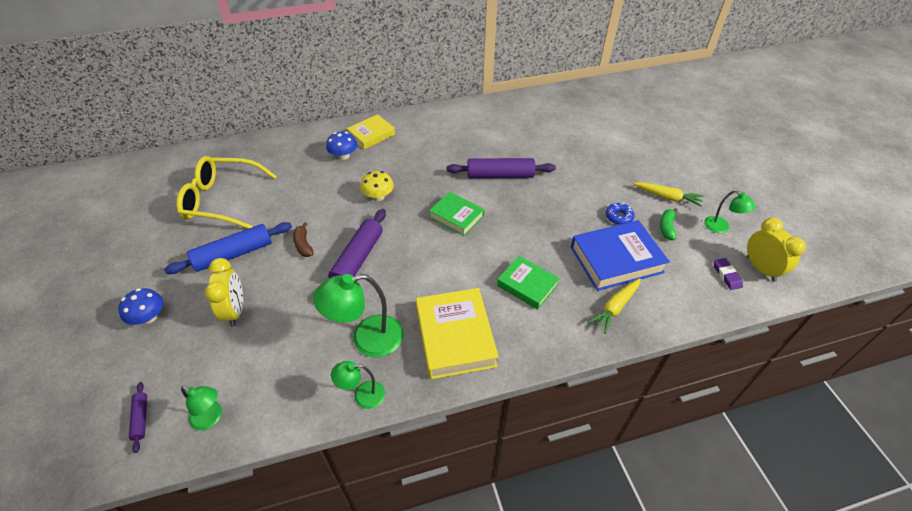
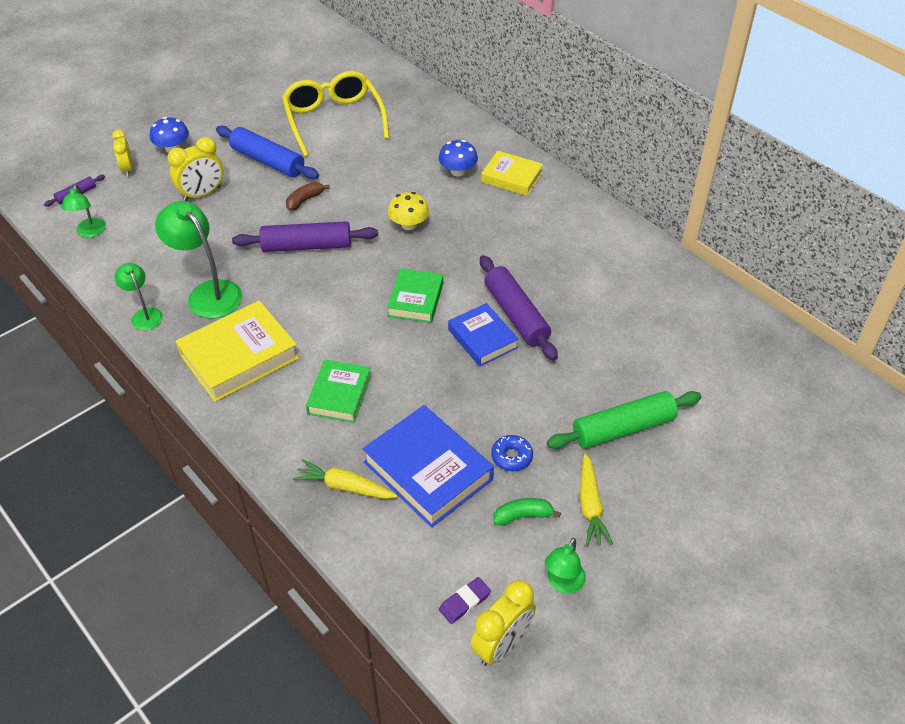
camera: 65 degrees right, 0 degrees up
(144, 362) = (127, 169): none -> yellow clock
(512, 197) = (482, 338): none -> blue book
(614, 165) = (623, 428): none -> green rolling pin

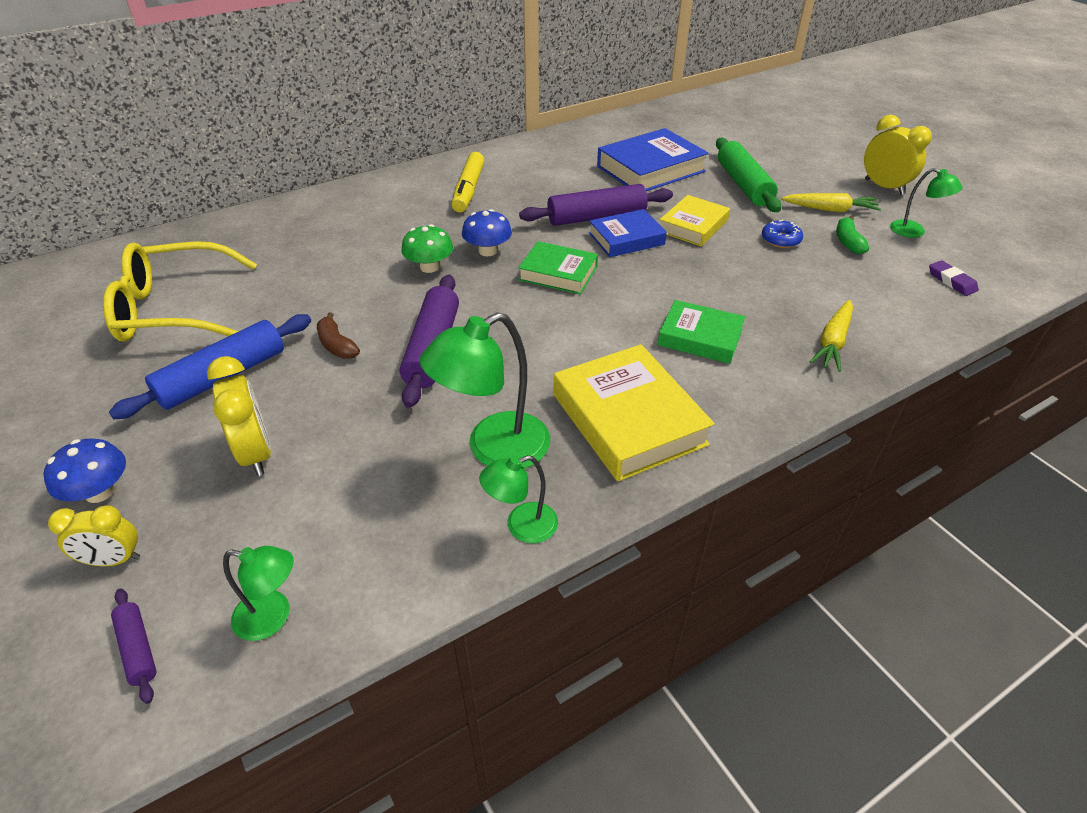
camera: 80 degrees left, 5 degrees down
(409, 224) = (429, 267): yellow mushroom -> green mushroom
(428, 471) = (803, 287): blue book -> blue book (650, 169)
(458, 171) = (353, 226): blue mushroom -> blue mushroom (487, 251)
(502, 645) = (987, 267): yellow clock -> yellow clock (884, 187)
(512, 177) = (385, 196): yellow book -> yellow book (693, 226)
(540, 224) = (469, 190): none -> yellow marker

